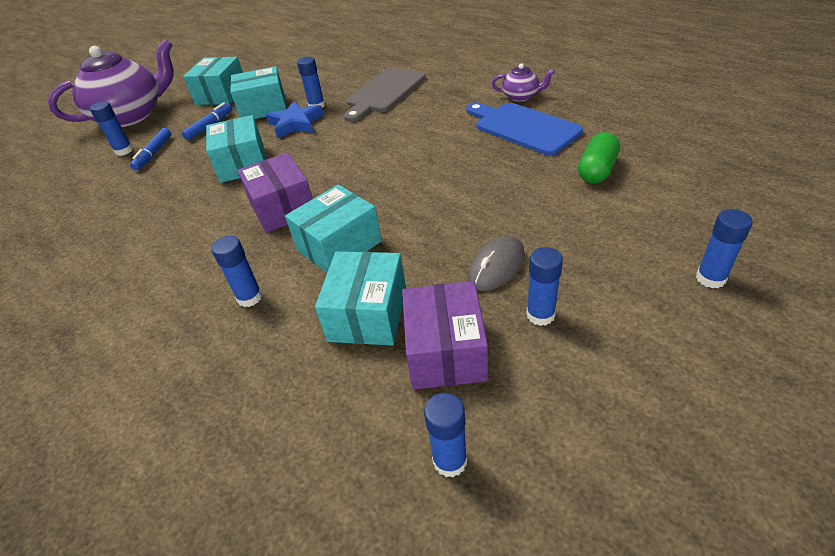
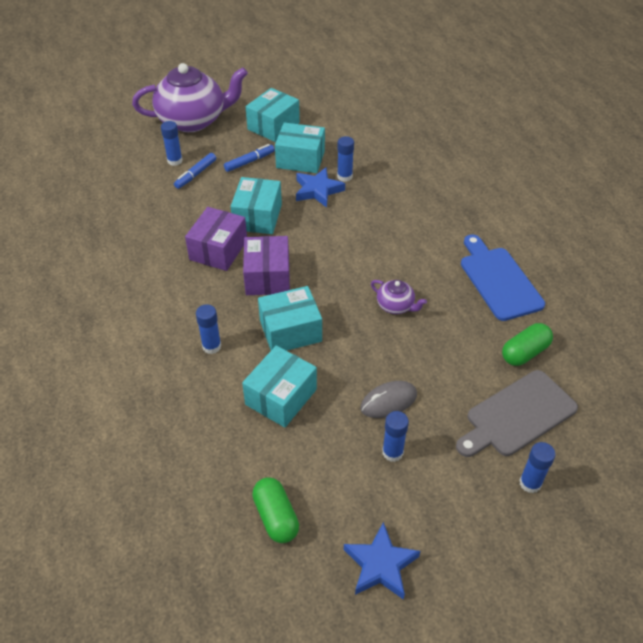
camera: 20 degrees right, 5 degrees up
(384, 92) = (409, 185): grey cutting board -> grey cutting board (517, 415)
(445, 351) = (315, 448): purple box -> purple box (218, 250)
(450, 460) = (276, 517): blue glue stick -> green capsule
(521, 96) = (522, 244): purple teapot -> purple teapot (396, 306)
(629, 454) = (380, 565): none -> blue star

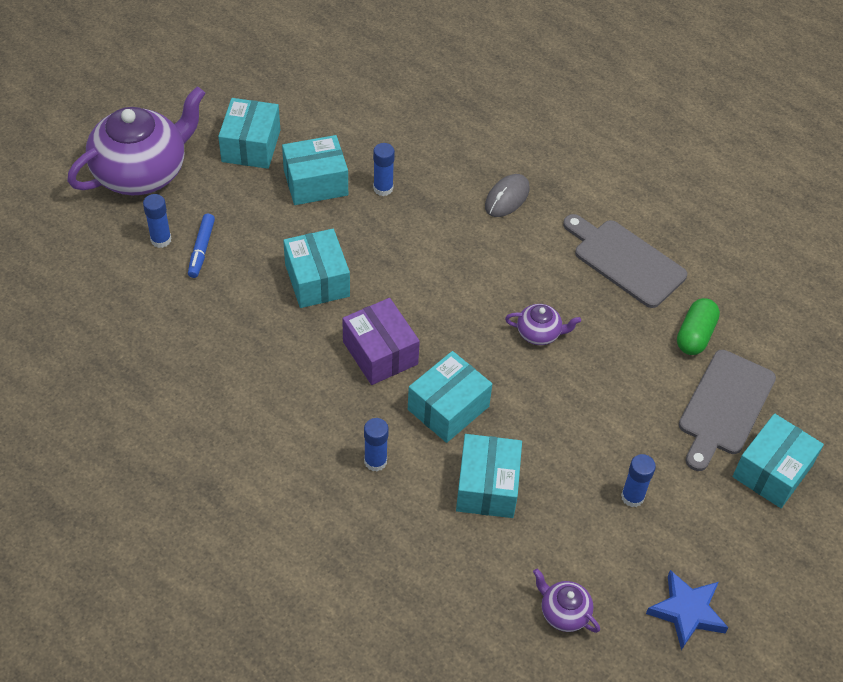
camera: 30 degrees left, 5 degrees up
(218, 250) = (301, 341): purple box -> none
(249, 162) = (256, 208): blue marker -> none
(276, 517) = (563, 612): green capsule -> purple teapot
(318, 190) = (364, 218): blue star -> none
(388, 401) = (596, 445): grey mouse -> grey mouse (507, 198)
(498, 280) = (625, 261): blue cutting board -> grey cutting board
(530, 483) = (772, 471): blue glue stick -> turquoise box

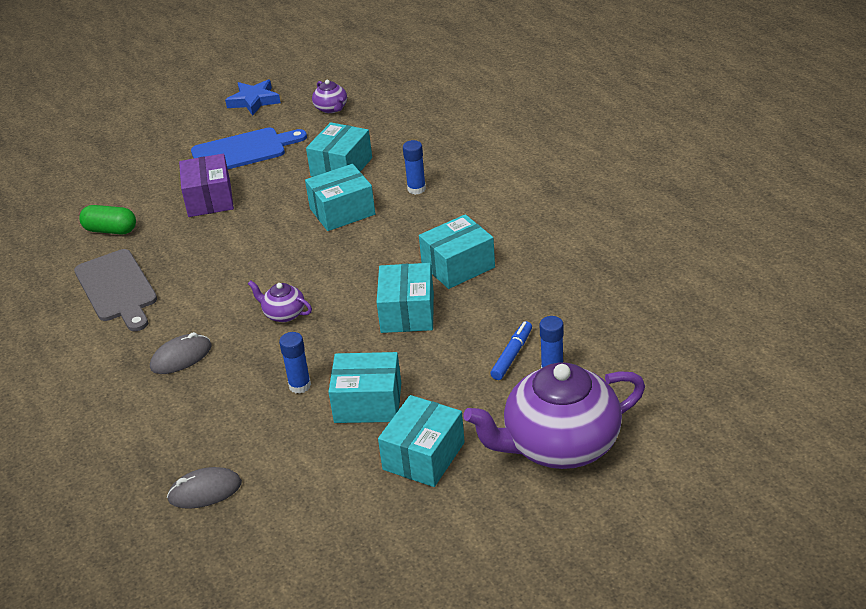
camera: 155 degrees left, 15 degrees down
(380, 353) = (377, 252): purple box -> purple box (209, 199)
(410, 93) = (205, 491): none -> grey mouse
(539, 333) = (235, 248): purple teapot -> purple teapot (284, 314)
(632, 497) = (243, 151): blue glue stick -> blue cutting board
(695, 335) = (110, 230): green capsule -> green capsule turned 60 degrees clockwise
(724, 407) = (132, 187): grey cutting board -> none
(772, 471) = (135, 152): turquoise box -> turquoise box (458, 266)

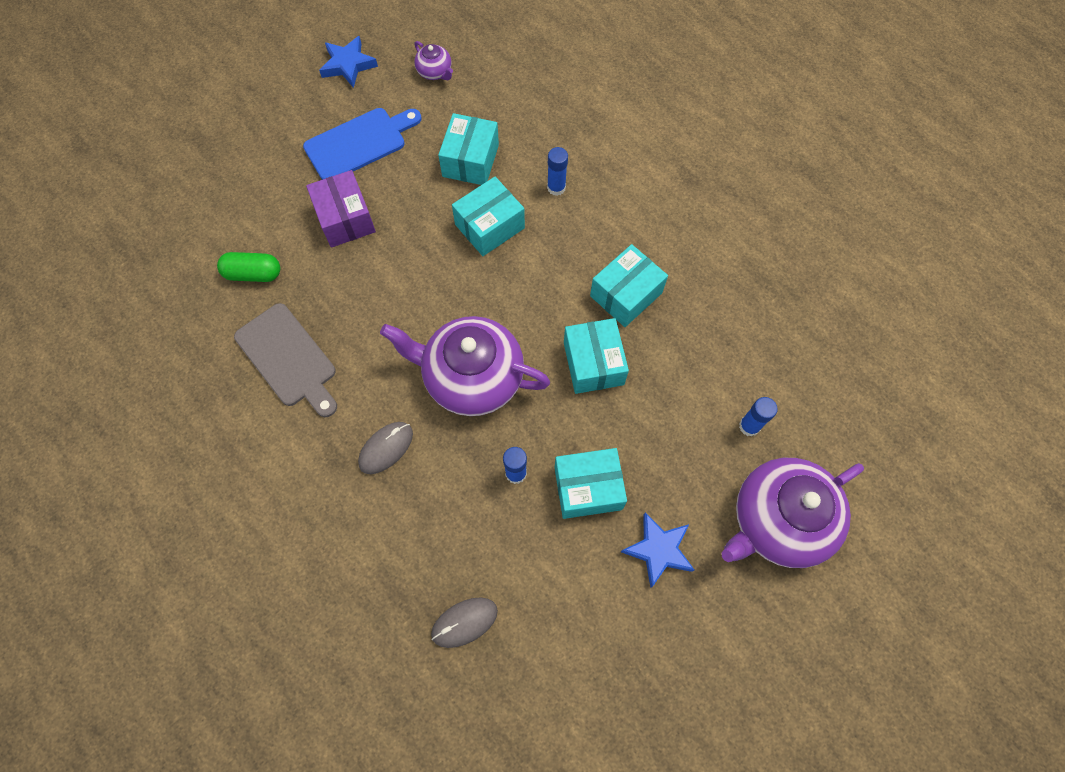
camera: 15 degrees left, 30 degrees up
(284, 314) = (472, 377): purple teapot -> purple teapot, size x2.30
(423, 456) = (658, 550): turquoise box -> blue star
(512, 355) = (707, 410): blue marker -> none

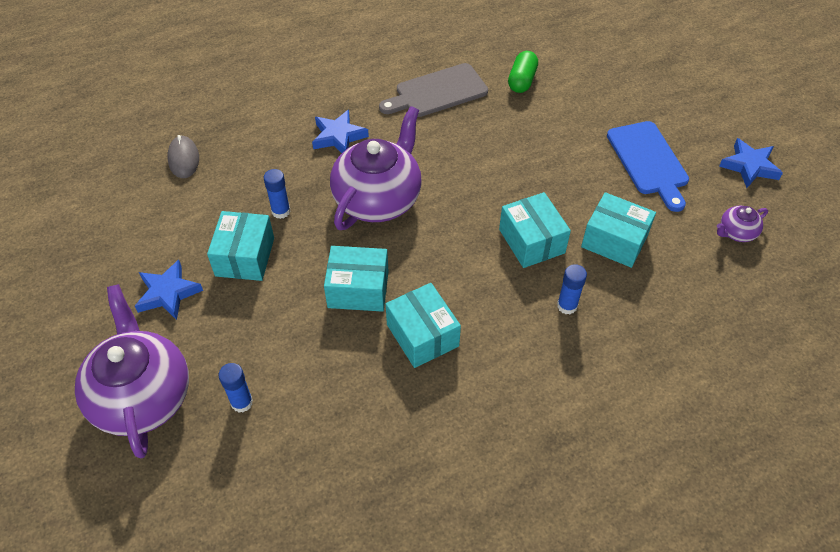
camera: 105 degrees right, 15 degrees down
(345, 219) = (563, 141): purple box -> none
(386, 448) = (338, 136): grey mouse -> blue star

